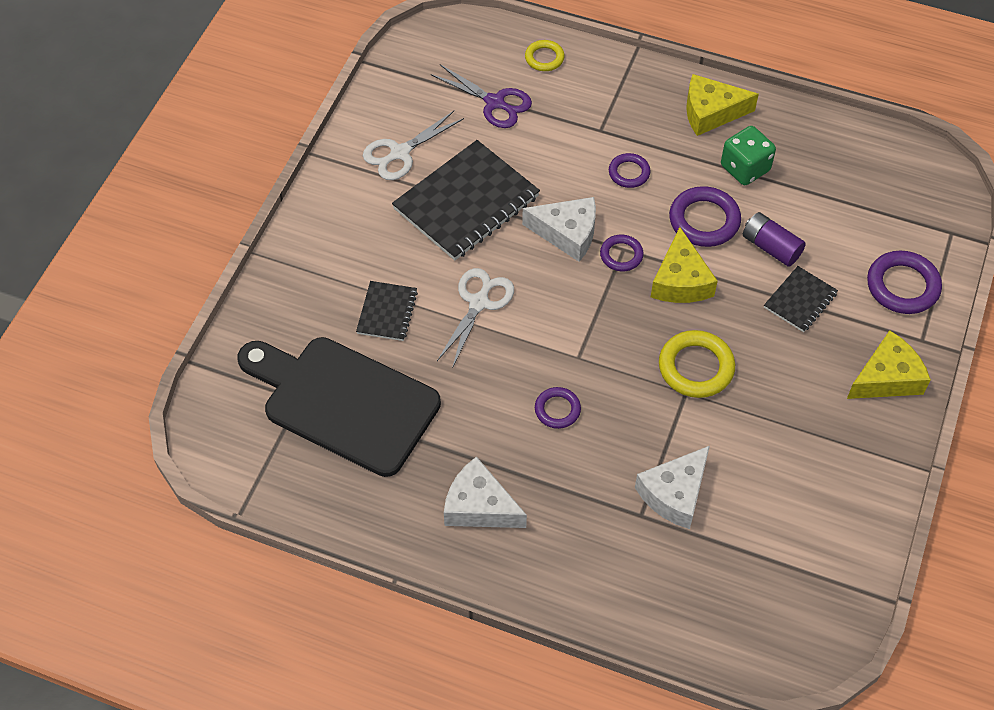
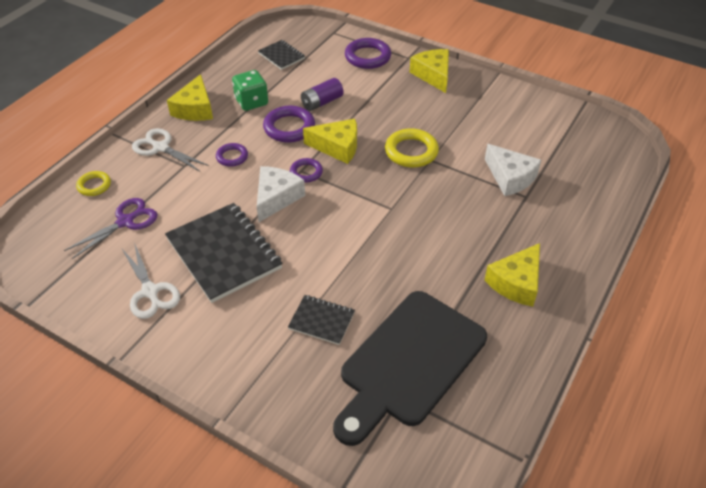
camera: 80 degrees left, 10 degrees down
(479, 303) = (327, 258): white scissors -> white scissors (160, 148)
(479, 506) = (516, 282): white cheese -> yellow cheese
(557, 410) = (435, 226): purple ring -> none
(800, 300) = (368, 98): black notebook -> black notebook (281, 56)

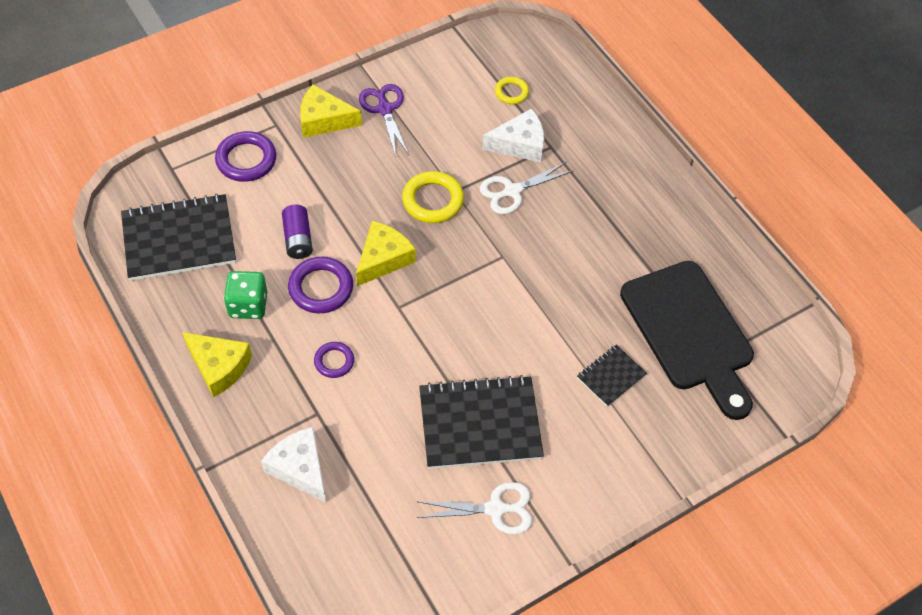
camera: 65 degrees left, 10 degrees up
(94, 185) = (292, 517): yellow ring -> yellow ring (511, 92)
(125, 221) = (375, 502): purple scissors -> purple scissors (385, 109)
(160, 148) = (269, 427): white scissors -> white scissors (512, 191)
(276, 198) = (427, 346): white cheese -> white cheese (300, 468)
(281, 56) = (179, 239): black notebook -> black notebook, size x1.98
(306, 172) = (405, 303): purple ring -> none
(516, 282) = (646, 212): yellow cheese -> none

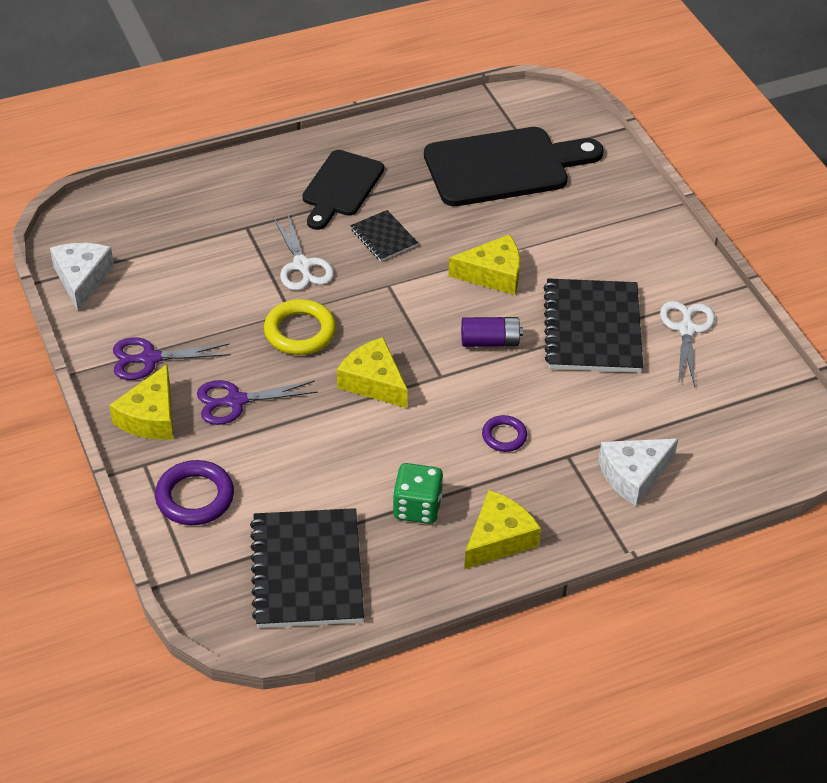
camera: 80 degrees left, 10 degrees down
(298, 239) = (330, 455): purple battery -> purple battery (490, 341)
(321, 288) = (404, 440): purple ring -> none
(347, 169) = (235, 401): none -> purple scissors
(511, 92) = (157, 247): yellow ring -> none
(519, 144) = (236, 250): white cheese -> white cheese (82, 279)
(535, 336) = (493, 274): none -> yellow cheese
(611, 376) = (547, 228): black notebook -> black notebook (383, 237)
(620, 206) = (341, 187): none -> black cutting board

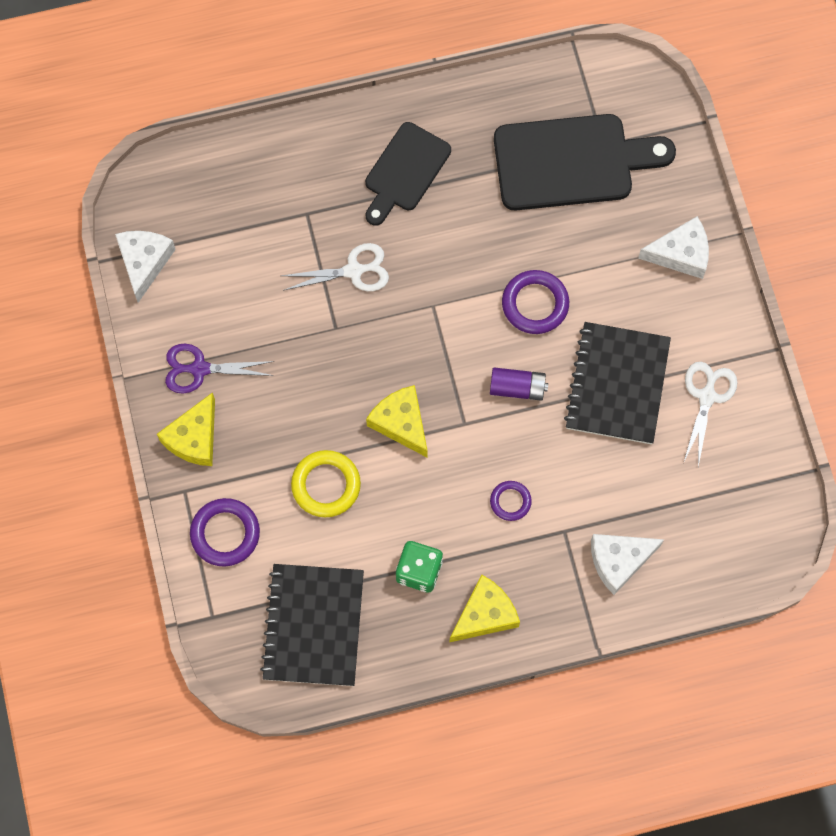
camera: 10 degrees right, 25 degrees up
(235, 401) = (272, 429): purple scissors -> none
(300, 331) = (341, 353): yellow ring -> yellow ring (326, 485)
(302, 265) = (354, 271): white scissors -> white scissors turned 90 degrees counterclockwise
(383, 237) = (437, 243): black notebook -> none
(493, 274) = (535, 304): yellow cheese -> purple ring
(628, 223) = (680, 253): none -> white cheese

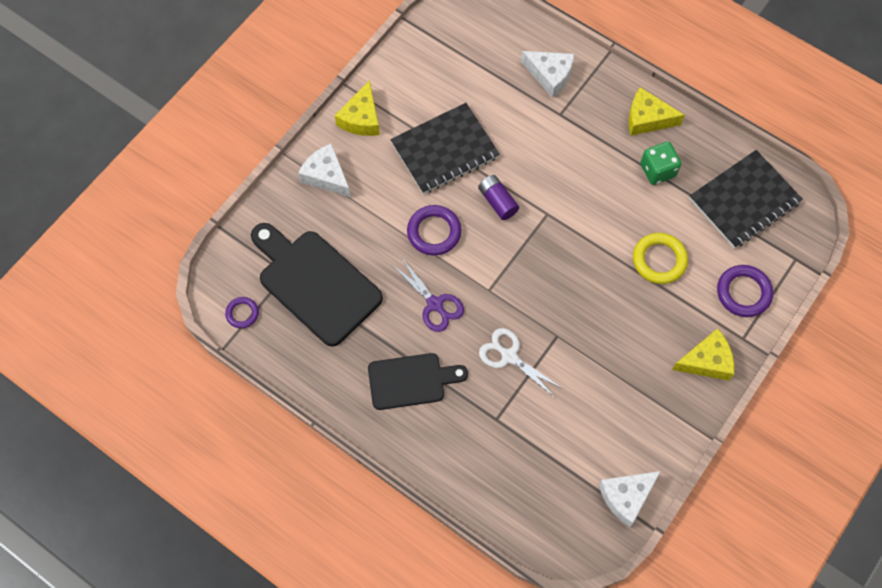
camera: 130 degrees left, 5 degrees down
(199, 369) = (662, 396): purple scissors -> purple scissors (435, 304)
(401, 423) = (581, 249): yellow cheese -> yellow cheese (361, 118)
(510, 501) = (570, 154): purple ring -> purple ring (242, 313)
(707, 396) = (408, 99): white scissors -> none

